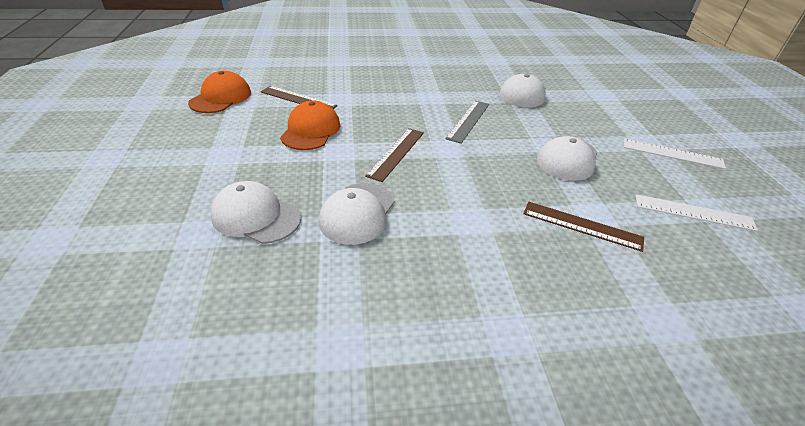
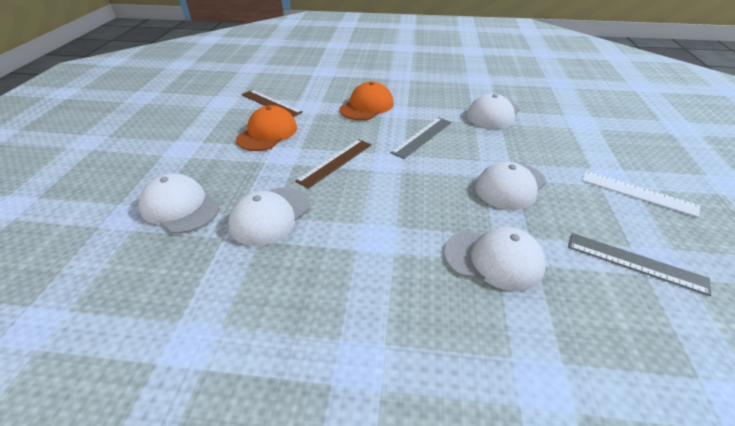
camera: 15 degrees right, 0 degrees up
(221, 97) = (205, 97): orange cap -> orange cap (367, 106)
(582, 226) = (493, 259): brown ruler -> white cap
(693, 212) = (635, 263): white ruler -> grey ruler

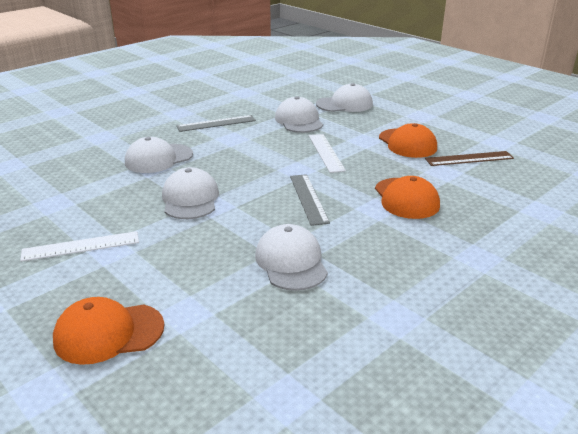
camera: 130 degrees right, 10 degrees down
(335, 162) = (326, 152): brown ruler -> white ruler
(633, 132) = (108, 333): none -> orange cap
(635, 263) = (70, 195): grey ruler -> grey ruler (216, 123)

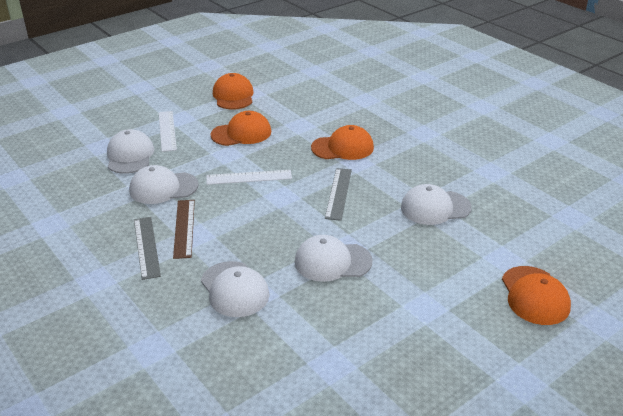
camera: 85 degrees left, 5 degrees up
(81, 246) = (419, 328): white ruler -> white ruler (167, 131)
(308, 198) = (338, 193): grey ruler -> grey ruler turned 75 degrees counterclockwise
(469, 159) = (279, 110): brown ruler -> brown ruler (184, 228)
(484, 134) = (233, 96): none -> orange cap

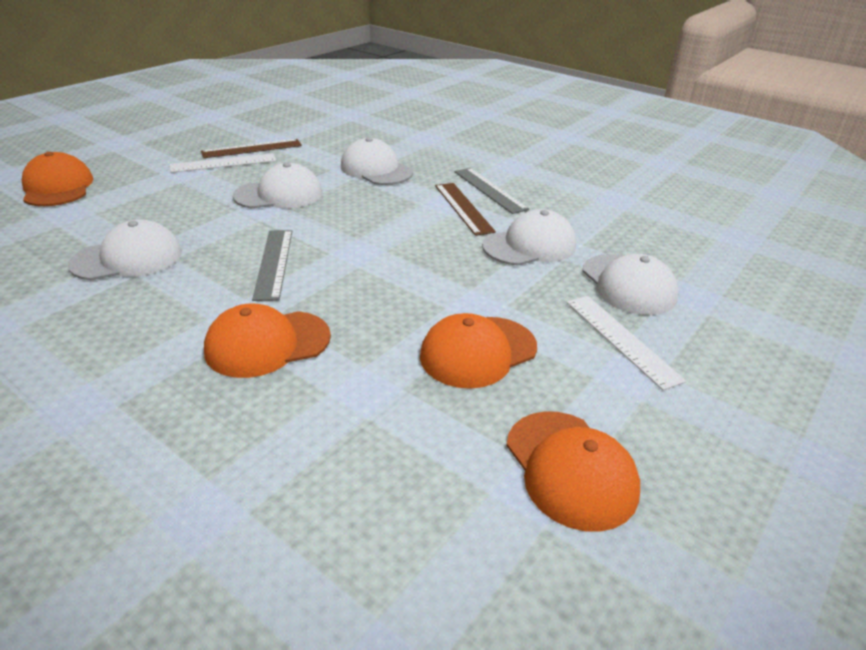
camera: 165 degrees right, 0 degrees up
(249, 177) = (418, 272): white ruler -> white ruler (223, 163)
(360, 347) = (252, 148): none -> brown ruler

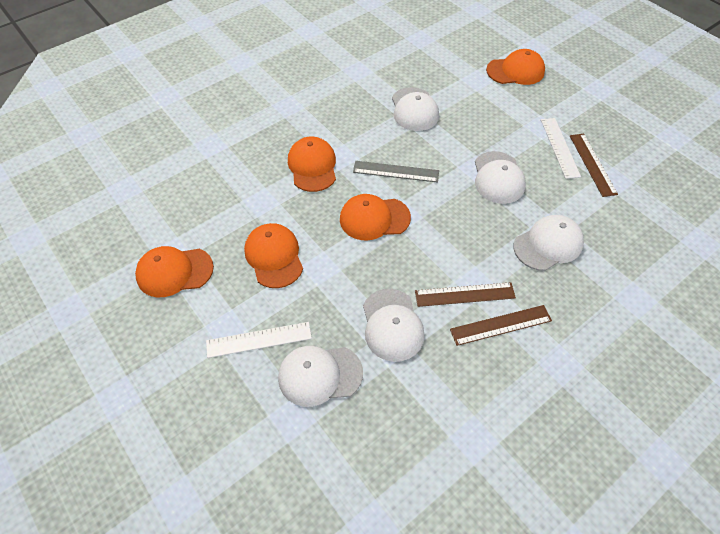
camera: 105 degrees right, 20 degrees up
(371, 272) = (374, 218): none -> orange cap
(489, 190) = (501, 325): grey ruler -> brown ruler

